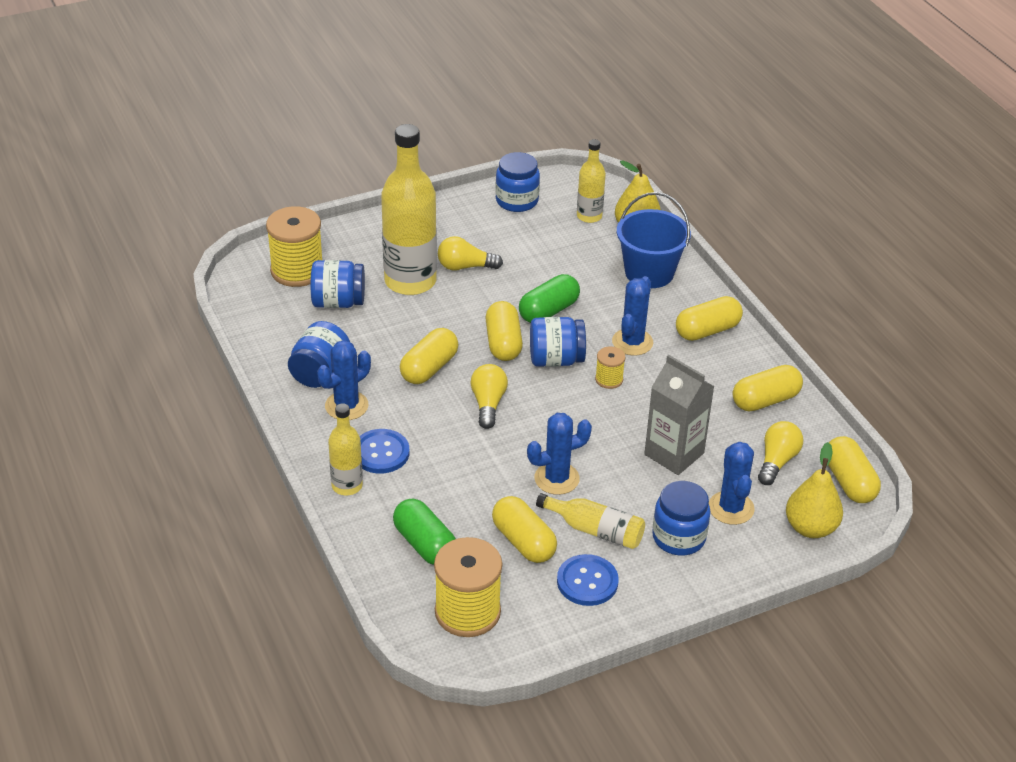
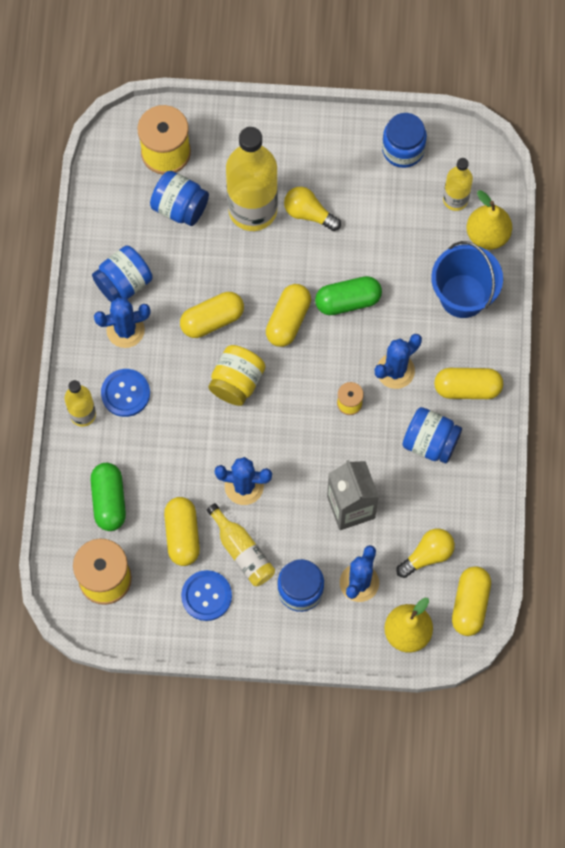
camera: 30 degrees right, 30 degrees up
(488, 404) = (237, 382): yellow light bulb -> yellow jar
(556, 359) = (320, 360): blue jar -> blue jar (430, 442)
(765, 400) = (462, 488): yellow capsule -> none

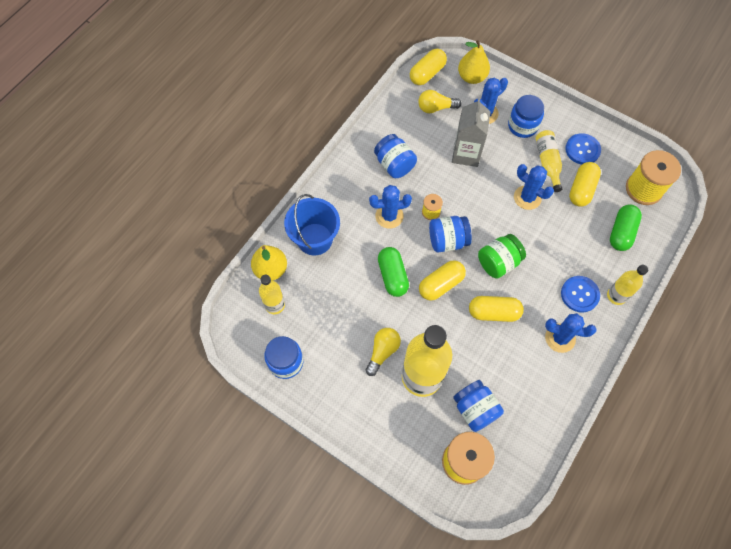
camera: 150 degrees left, 5 degrees down
(124, 283) = (545, 373): blue jar -> blue jar (447, 240)
(237, 382) = (498, 262): yellow jar -> green jar
(309, 213) = (382, 351): yellow light bulb -> yellow light bulb turned 120 degrees counterclockwise
(348, 301) = (392, 276): green capsule -> green capsule turned 60 degrees clockwise
(467, 388) = (351, 183): yellow capsule -> none

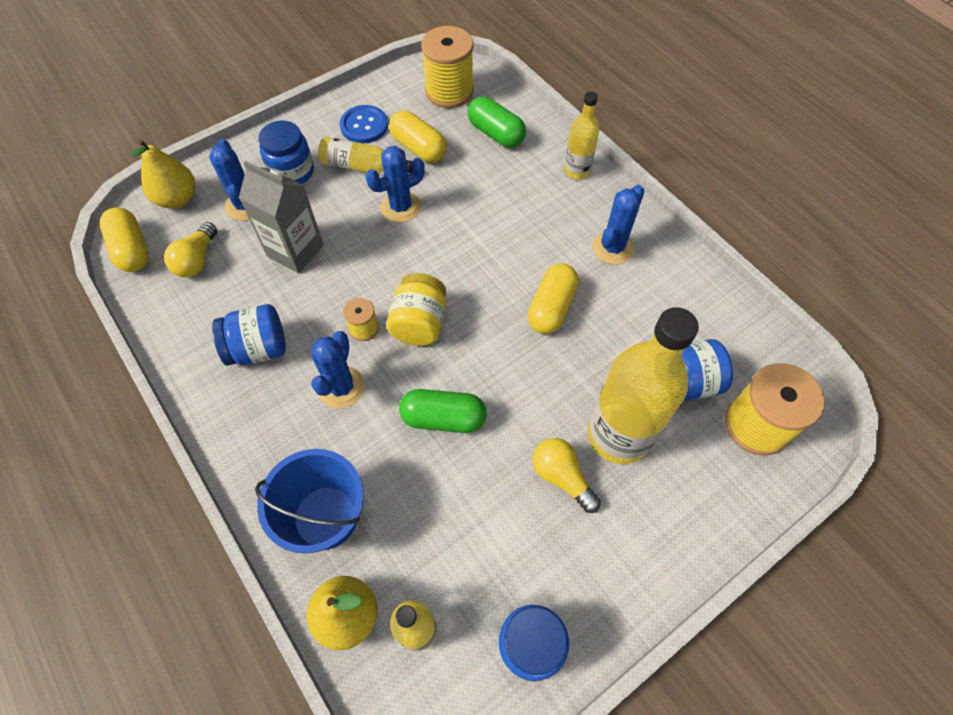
camera: 70 degrees left, 5 degrees down
(441, 284) = (484, 357): yellow capsule -> none
(447, 240) = (419, 323): blue jar -> yellow jar
(498, 262) = (480, 275): green jar -> none
(579, 294) = (561, 205): blue button -> none

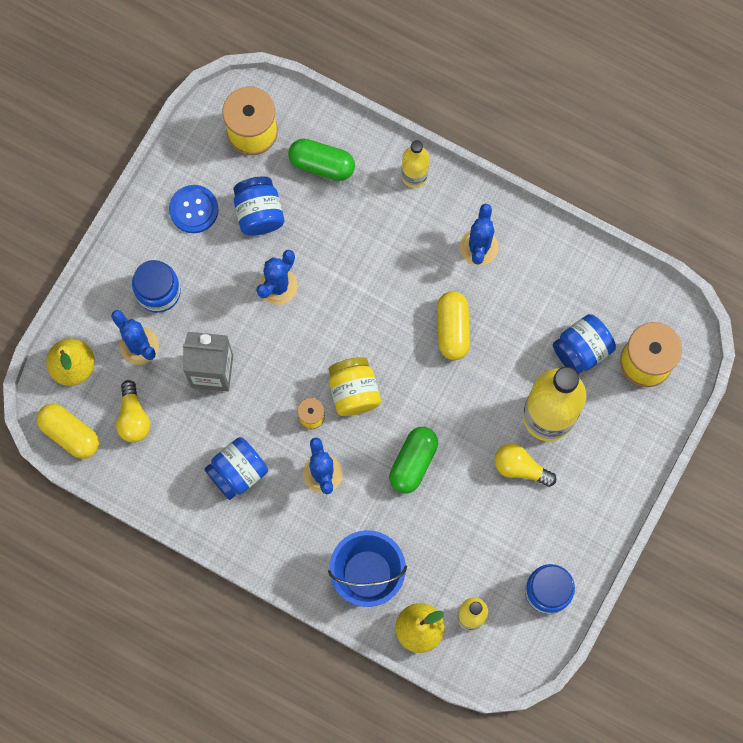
camera: 25 degrees left, 15 degrees up
(362, 166) = (218, 258): yellow bottle -> none
(419, 148) = (259, 213): yellow capsule -> blue jar
(443, 418) = (413, 462): green capsule -> green capsule turned 45 degrees counterclockwise

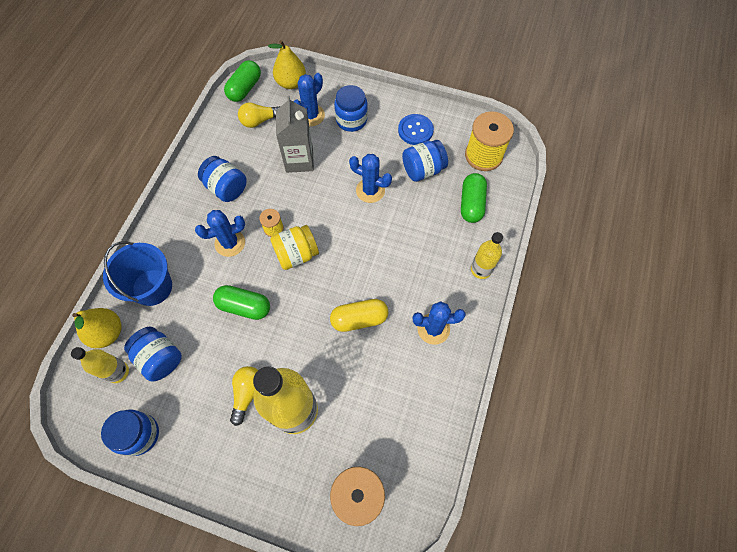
camera: 80 degrees right, 10 degrees down
(70, 434) = (245, 88): yellow capsule -> green capsule
(581, 350) = (359, 431): blue jar -> blue jar (160, 358)

